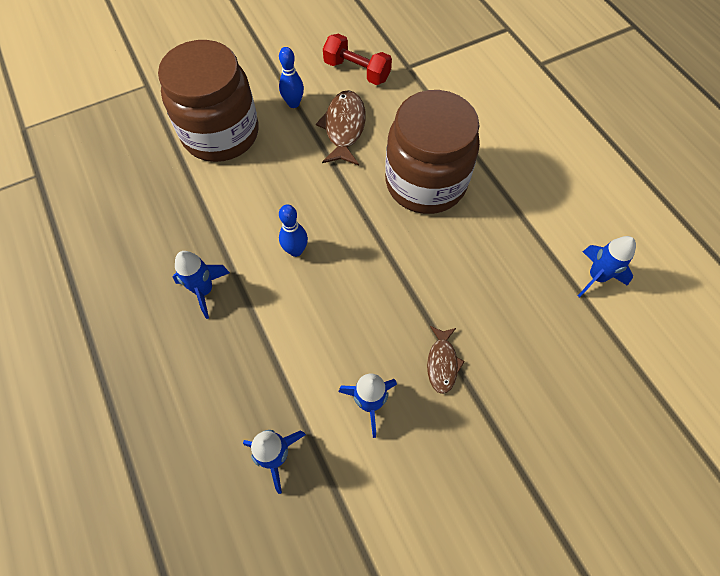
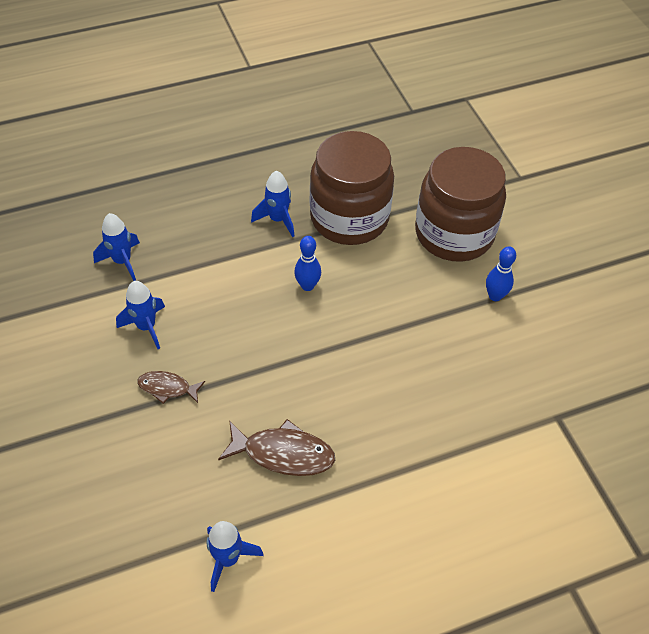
camera: 95 degrees right, 10 degrees down
(344, 128) = (458, 339): brown fish -> brown fish (283, 453)
(357, 71) = (547, 361): red dumbbell -> none
(425, 182) = (376, 407): brown jar -> brown jar (349, 218)

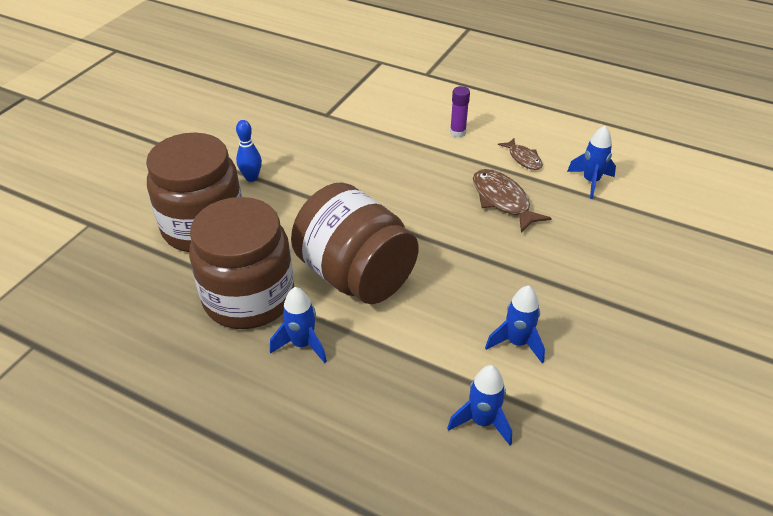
camera: 130 degrees left, 10 degrees down
(167, 388) = (543, 287): brown fish -> brown fish (523, 158)
(307, 286) = (355, 275): blue bowling pin -> brown jar
(420, 511) = (457, 132): none -> purple glue stick

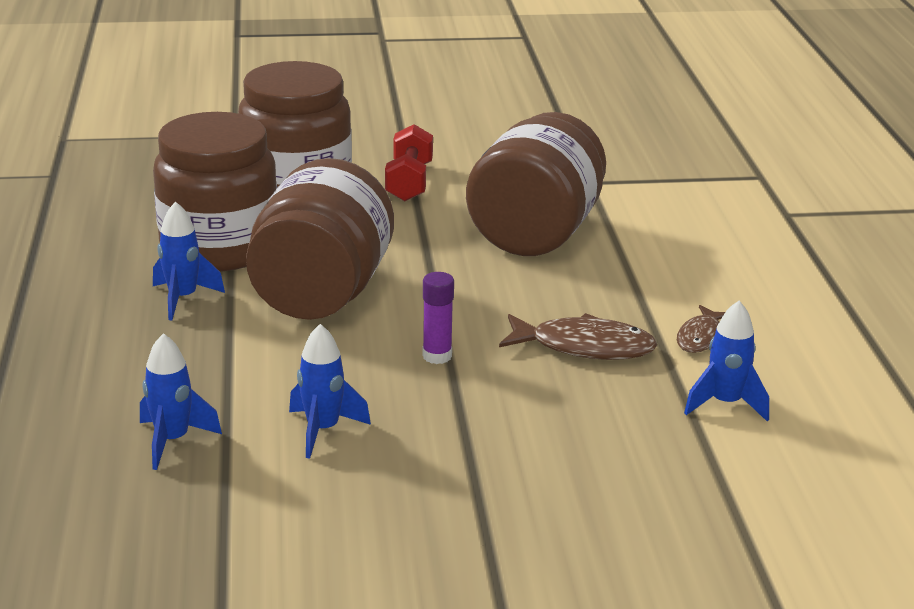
camera: 55 degrees right, 15 degrees down
(251, 178) = (409, 182): blue bowling pin -> red dumbbell
(365, 160) = (536, 233): none -> brown jar
(457, 132) = (686, 274): purple glue stick -> purple glue stick (437, 356)
(502, 200) = (584, 347): brown fish -> brown fish turned 75 degrees clockwise

